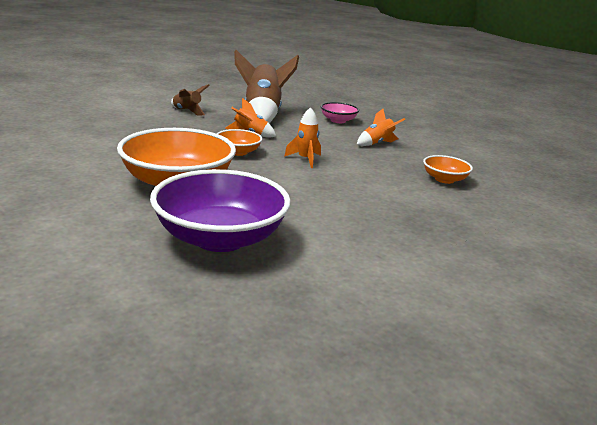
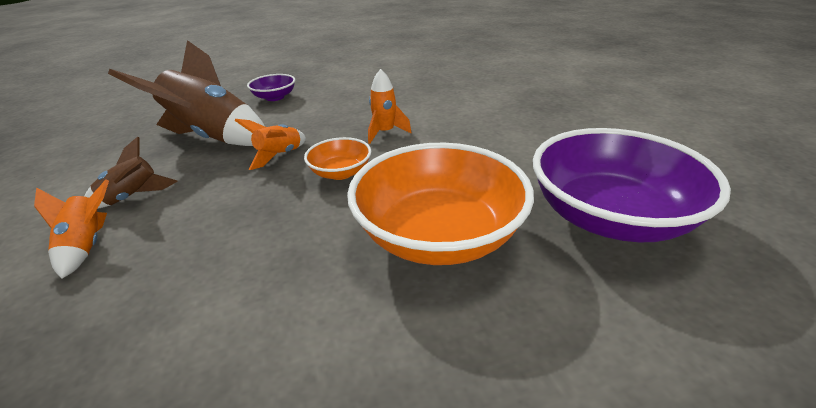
camera: 65 degrees left, 10 degrees up
(338, 121) = (275, 97): pink bowl -> purple bowl
(377, 143) = (357, 90): orange rocket -> orange rocket (88, 246)
(444, 179) = (456, 80): orange bowl -> none

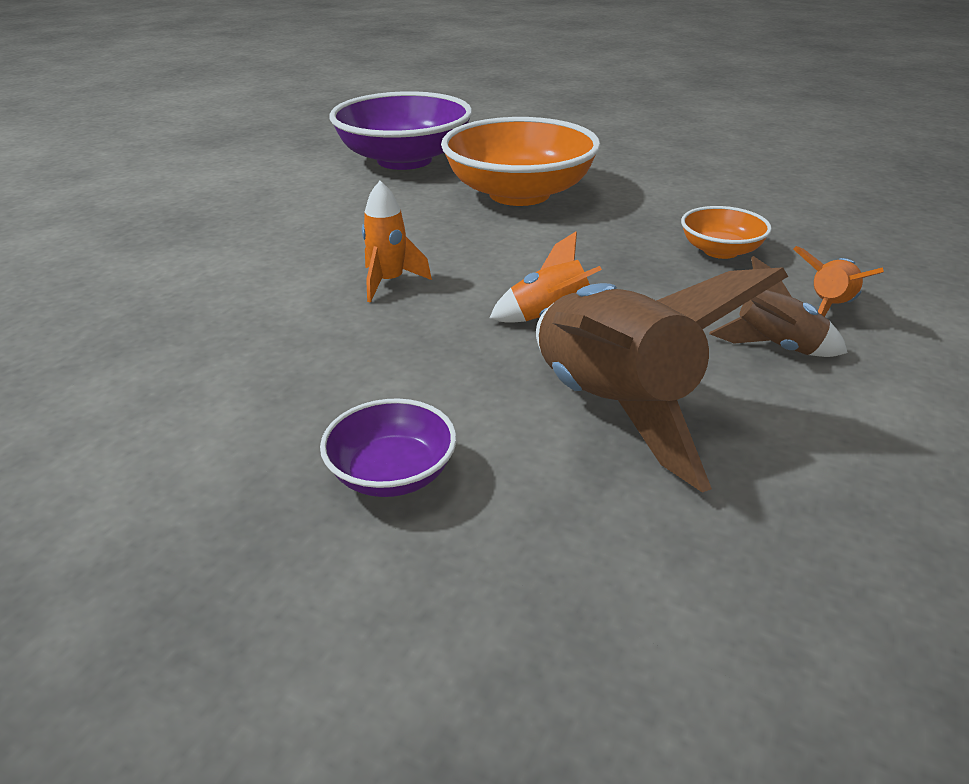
camera: 135 degrees left, 0 degrees up
(340, 172) = (514, 263): orange bowl -> orange bowl (720, 251)

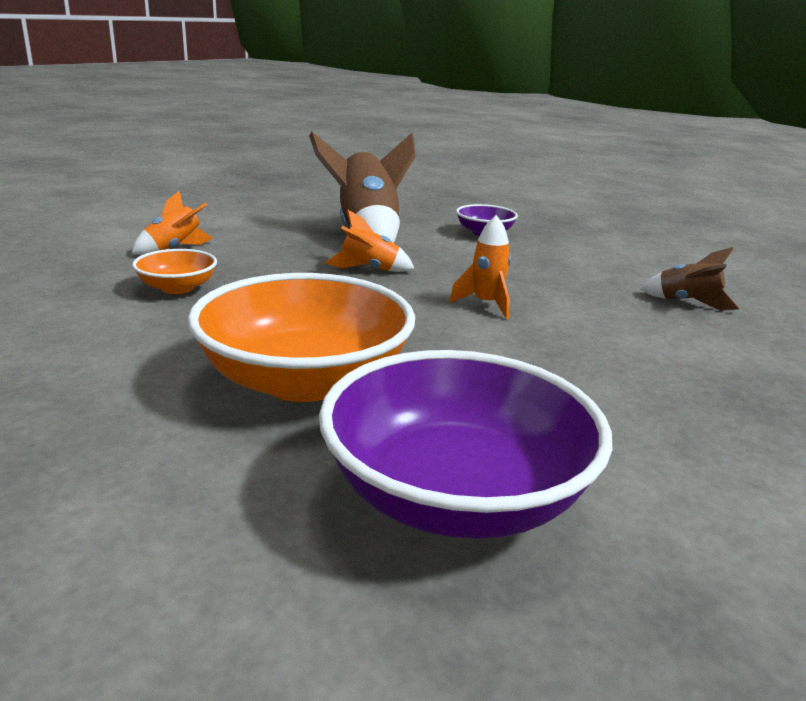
camera: 170 degrees left, 10 degrees down
(775, 348) = (245, 240): brown rocket -> brown rocket (687, 302)

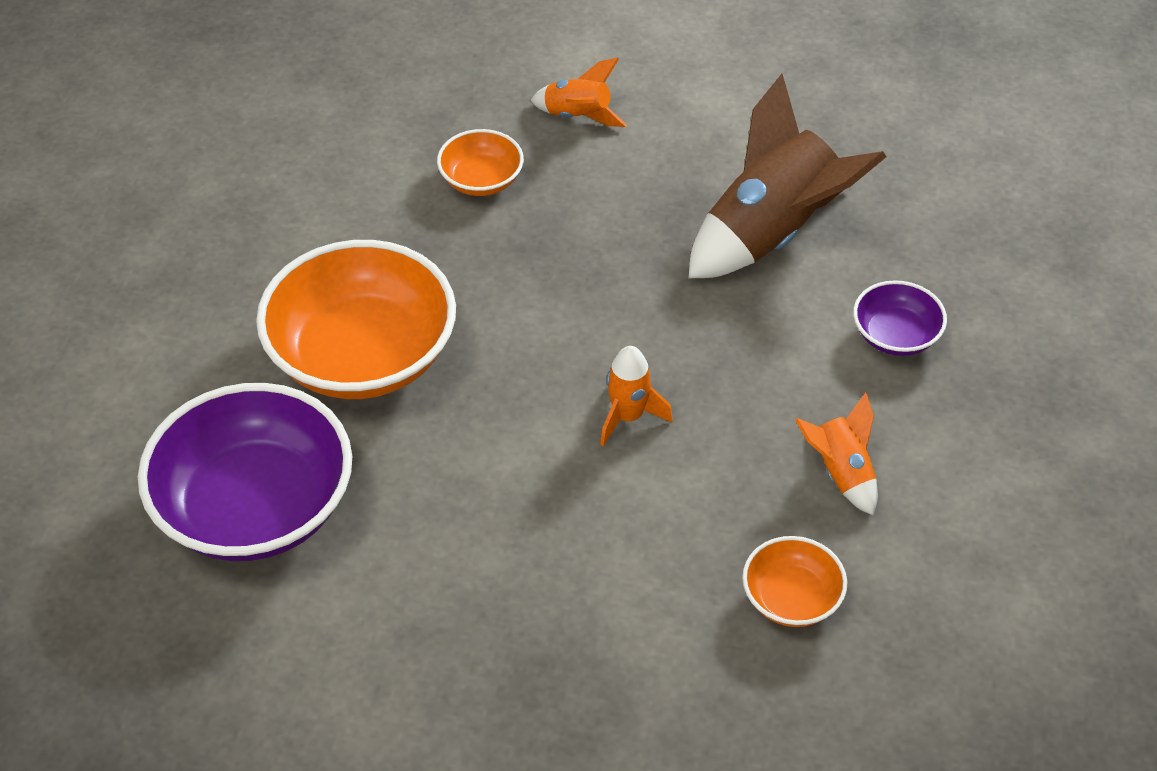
camera: 65 degrees right, 25 degrees up
(369, 269) = (652, 286): orange rocket -> orange rocket (841, 473)
(687, 302) = (791, 598): brown rocket -> orange bowl

